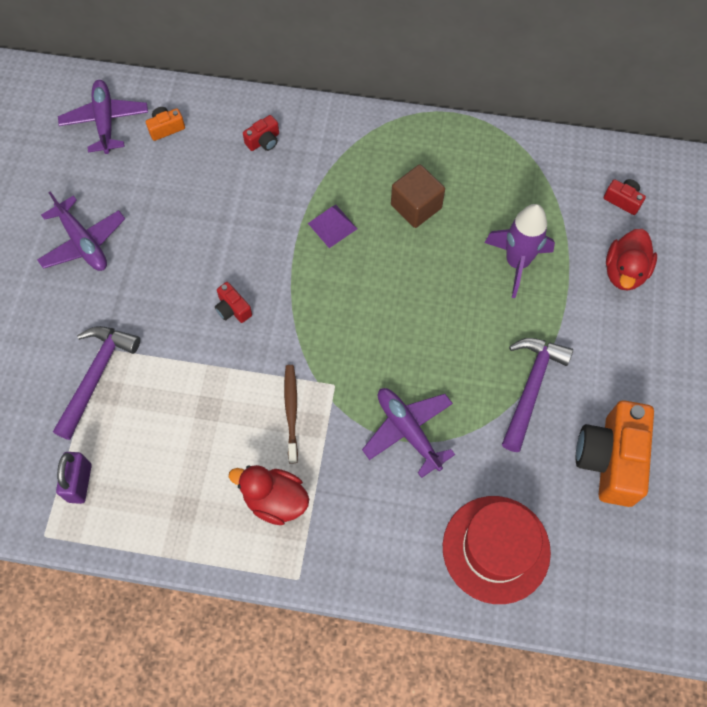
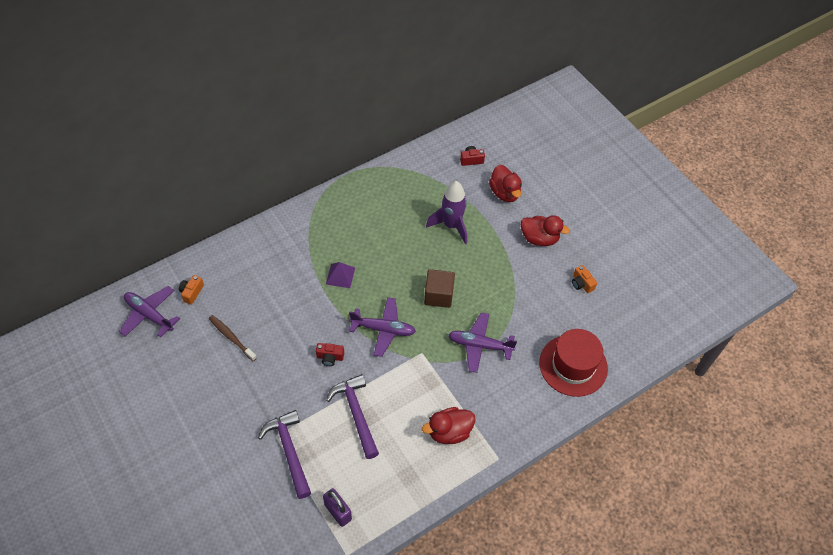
camera: 45 degrees left, 10 degrees down
(83, 242) = (206, 389): purple plane -> purple plane (383, 329)
(263, 141) = (257, 259): red camera -> none
(291, 411) = (413, 383): brown toothbrush -> brown toothbrush (231, 337)
(416, 206) = (374, 234): brown cube -> brown cube (438, 295)
(531, 387) = (515, 279): purple hammer -> purple hammer (356, 413)
(610, 459) = (581, 284): orange camera -> orange camera, size x0.44
(612, 361) = (539, 238): none -> red duck

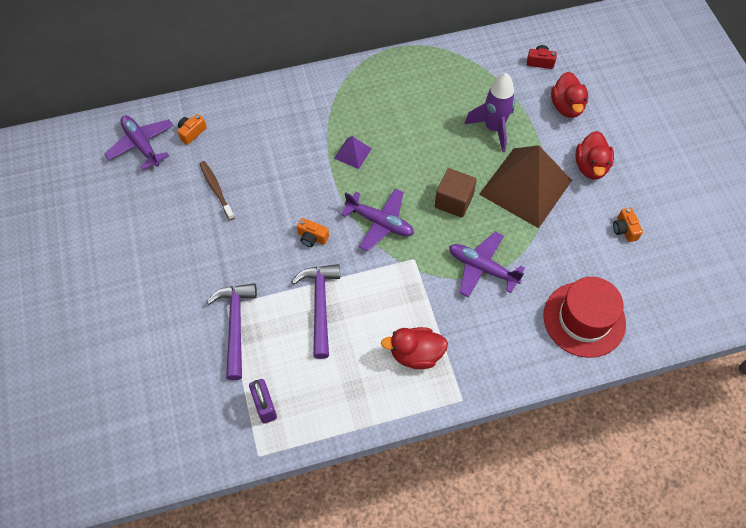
camera: 20 degrees right, 5 degrees up
(330, 357) = (312, 237): red camera -> orange camera
(493, 268) = (525, 187): none -> brown pyramid
(539, 238) = (590, 166): red duck -> red duck turned 60 degrees clockwise

